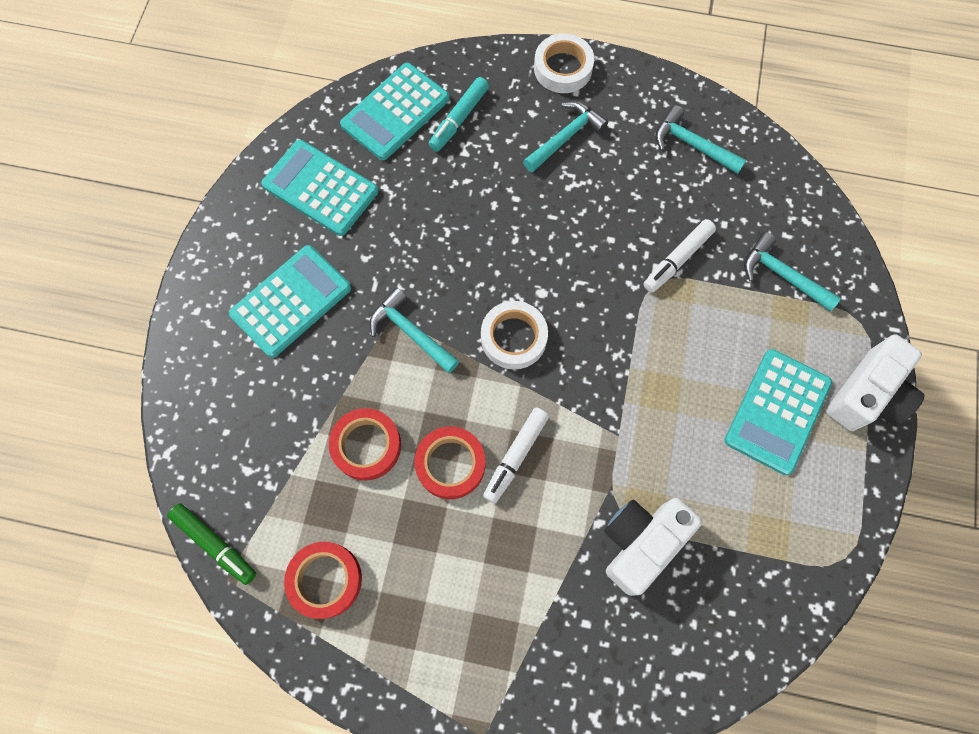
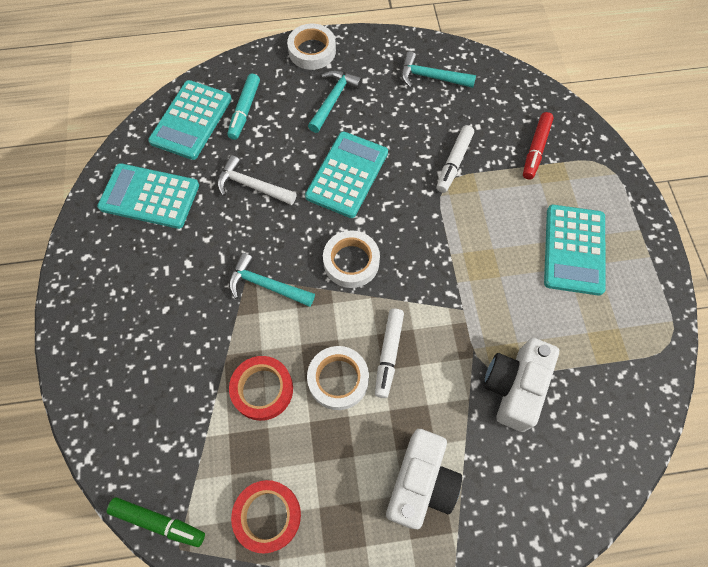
camera: 20 degrees left, 5 degrees down
(291, 301) = (156, 293): turquoise calculator -> turquoise calculator (347, 175)
(435, 212) = (252, 186): none -> white hammer
(450, 464) = (338, 379): red tape -> white tape
(782, 275) = (535, 149): turquoise hammer -> red marker
(867, 395) = (633, 215): white camera -> white camera (420, 483)

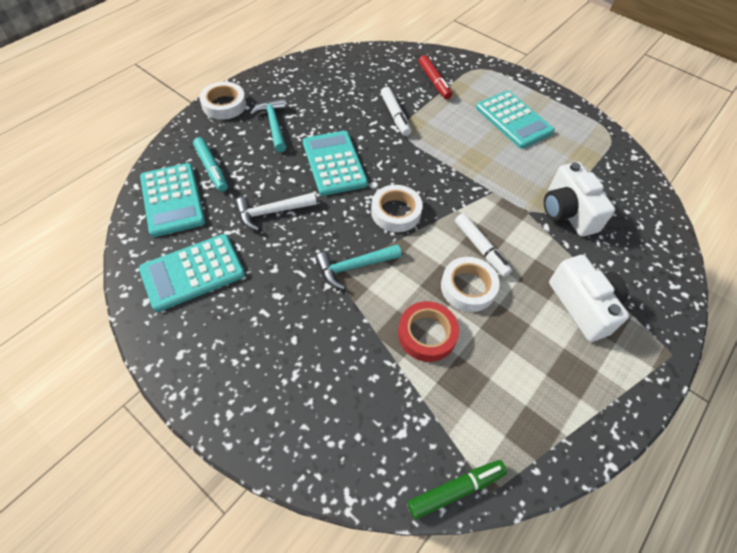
camera: 45 degrees left, 10 degrees down
(267, 516) = (522, 411): red tape -> none
(431, 77) = (327, 77): turquoise hammer -> none

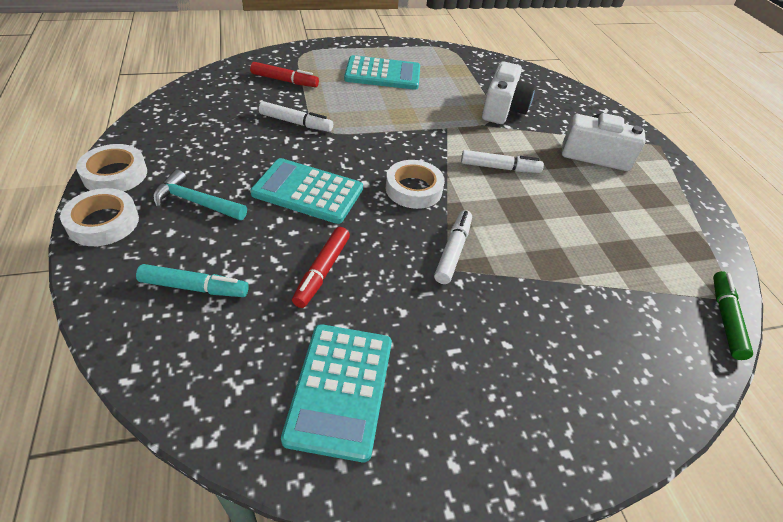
camera: 55 degrees left, 10 degrees down
(172, 199) = (200, 351): turquoise calculator -> none
(272, 212) = (322, 271): white hammer -> red marker
(354, 267) = (453, 251): turquoise hammer -> white marker
(427, 334) = (564, 248): red tape -> none
(468, 287) = (534, 197): white tape -> white tape (115, 174)
(567, 212) = (503, 109): white camera -> white camera turned 90 degrees counterclockwise

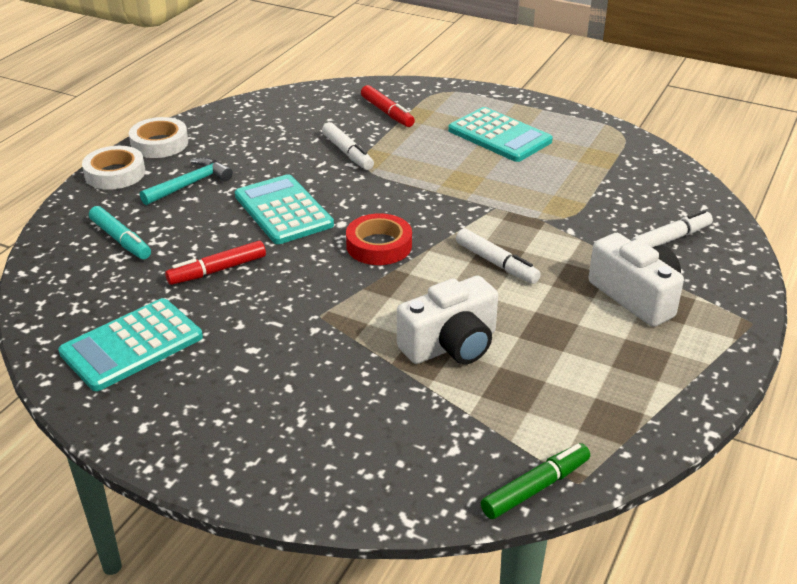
camera: 45 degrees right, 10 degrees down
(196, 202) = (190, 184): turquoise hammer -> turquoise hammer turned 75 degrees clockwise
(413, 189) = (379, 245): white tape -> red tape
(453, 251) = (343, 306): white marker -> white marker (670, 239)
(503, 109) = (592, 213): white camera -> white camera (451, 345)

